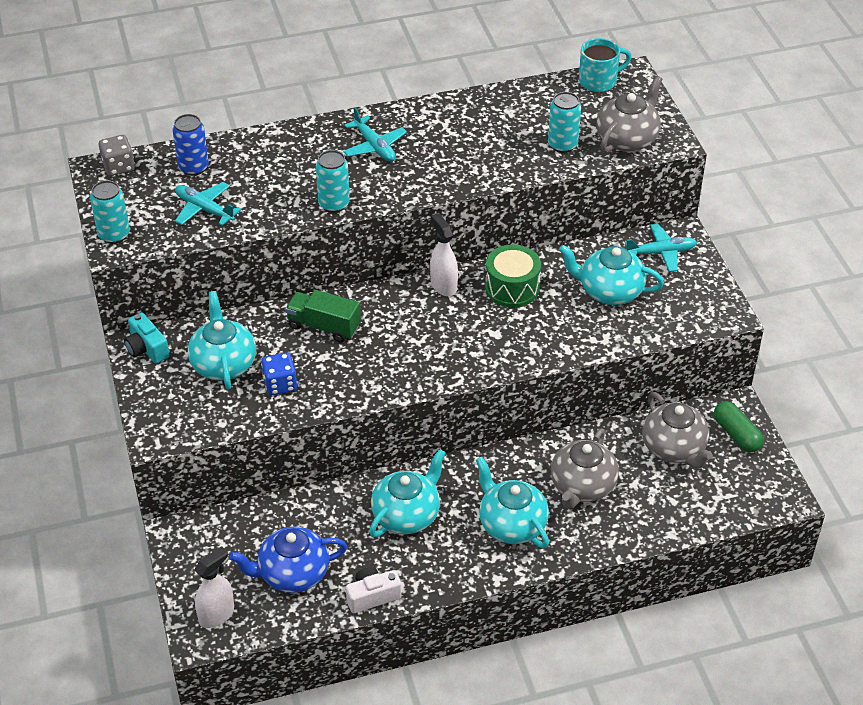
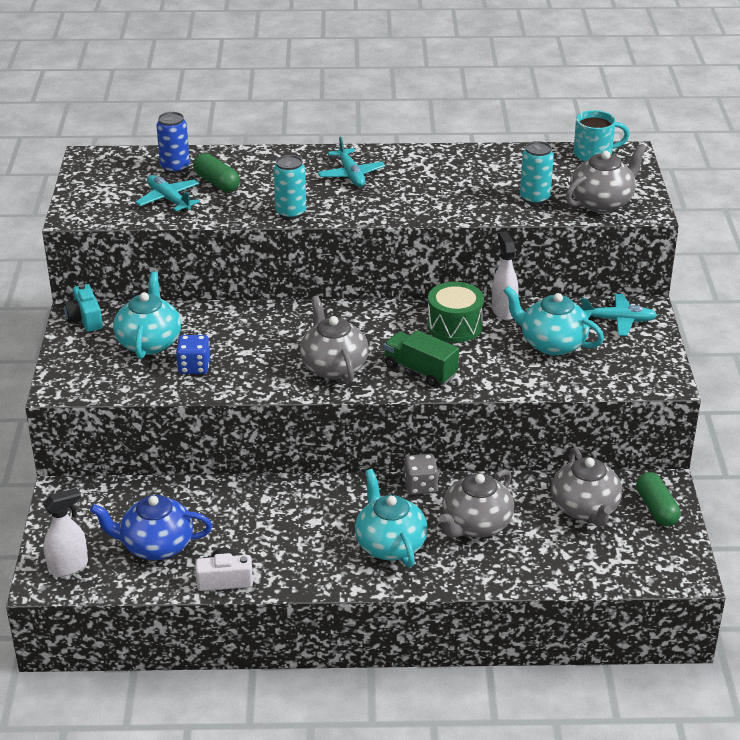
camera: 15 degrees right, 10 degrees down
(114, 235) = (77, 206): turquoise can -> none
(118, 166) = (108, 157): grey dice -> grey dice (420, 486)
(244, 179) = (217, 182): none -> green capsule
(324, 326) = (257, 328): green truck -> green truck (420, 371)
(407, 515) = (289, 517): turquoise teapot -> none
(415, 357) = (333, 366): none -> grey teapot
(443, 285) = (388, 313): white spray bottle -> white spray bottle (503, 310)

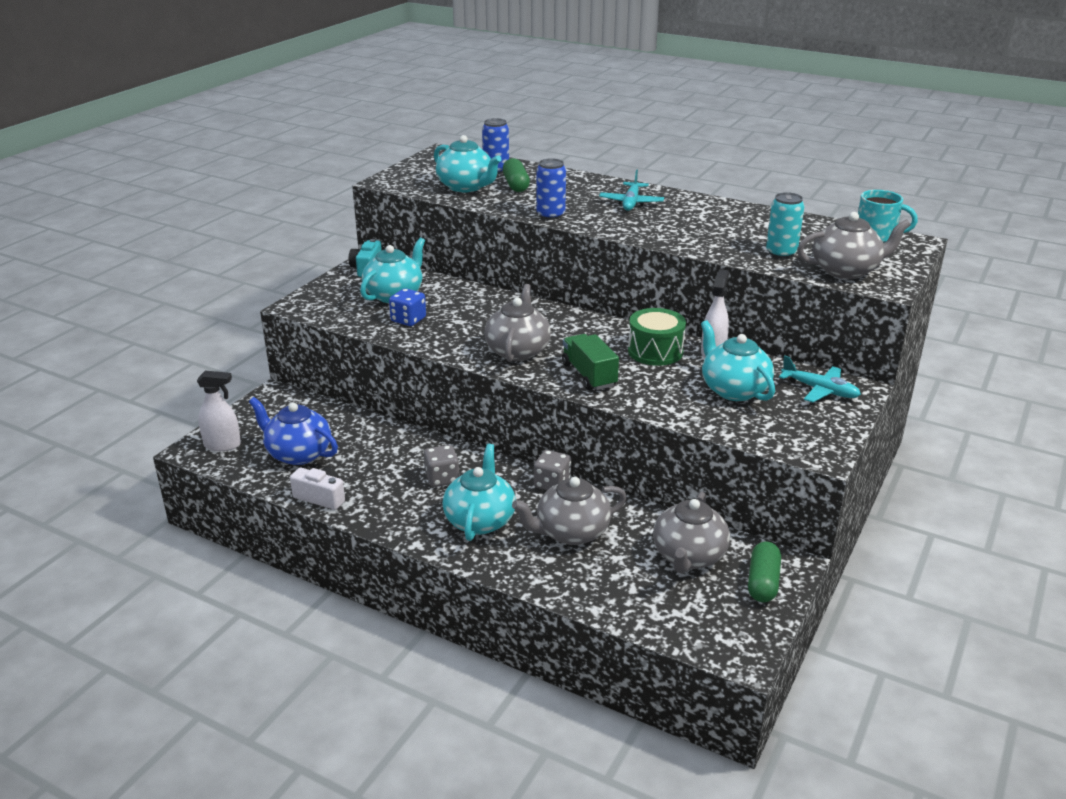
camera: 30 degrees right, 5 degrees down
(169, 199) = (466, 187): turquoise plane -> turquoise teapot
(291, 212) = (550, 215): turquoise can -> blue can
(319, 518) = (442, 478): none -> grey dice

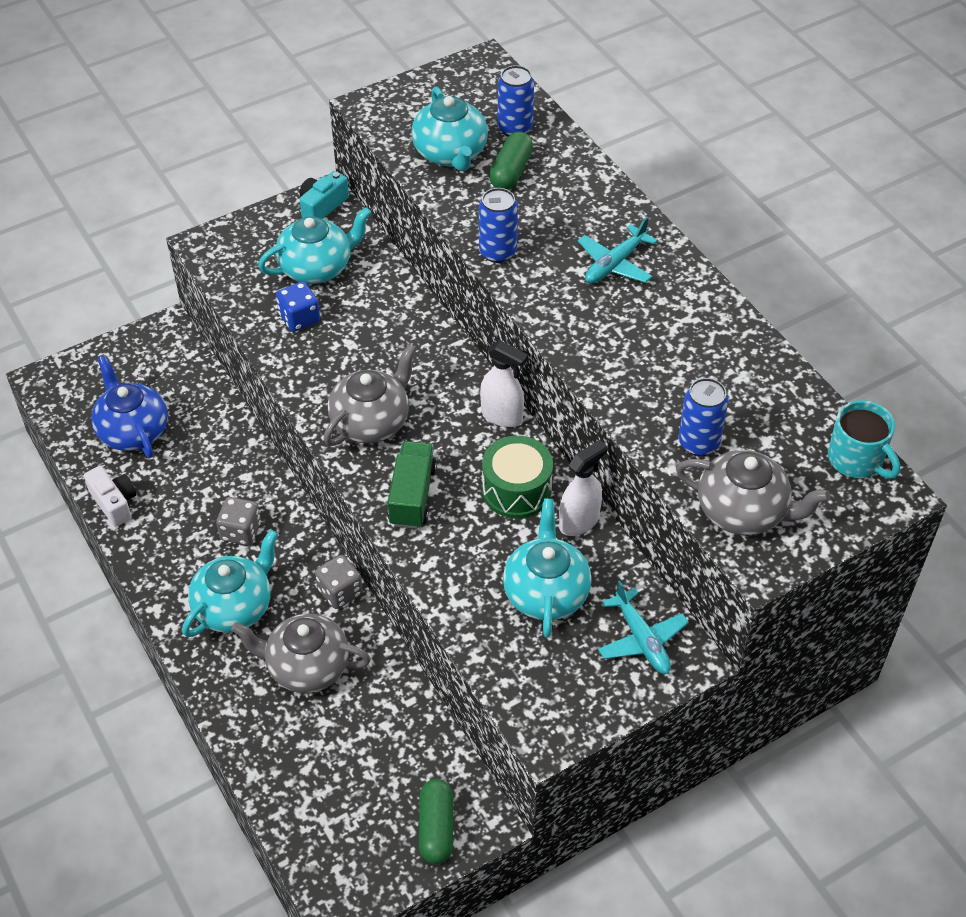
camera: 30 degrees right, 20 degrees up
(223, 445) = (74, 386): white spray bottle -> white spray bottle (502, 415)
(688, 556) = (393, 757): grey teapot -> none
(762, 582) = (436, 828): green capsule -> green capsule turned 45 degrees counterclockwise
(781, 253) = (698, 443): turquoise can -> blue can

